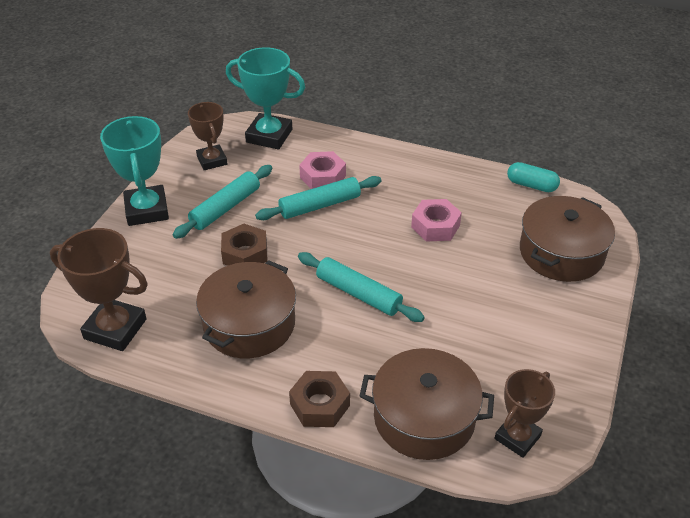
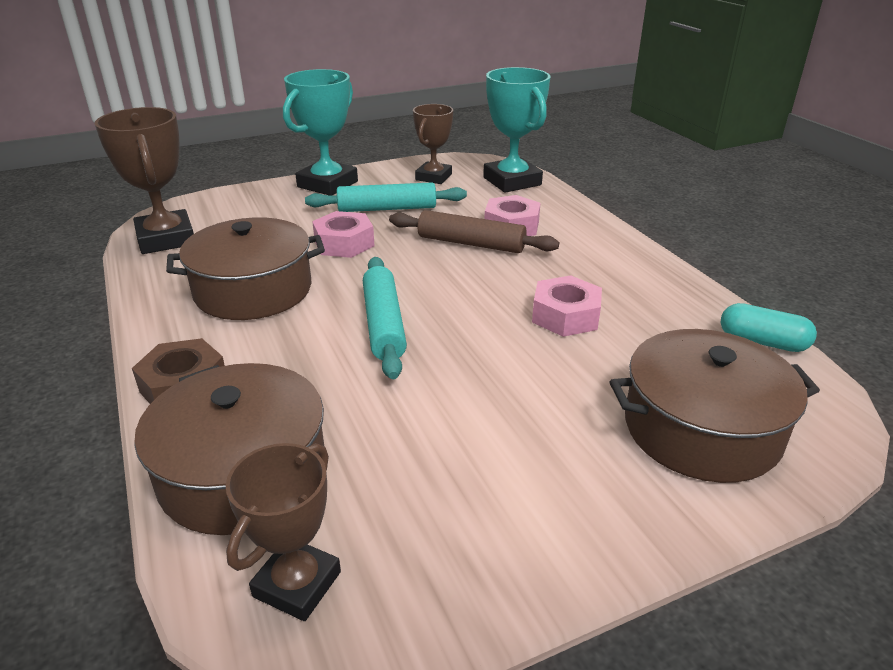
camera: 45 degrees right, 10 degrees down
(245, 253) = (344, 243): brown nut -> pink nut
(320, 205) = (471, 243): turquoise rolling pin -> brown rolling pin
(517, 437) = (297, 584): brown trophy -> brown trophy turned 60 degrees counterclockwise
(531, 185) = (762, 342): turquoise capsule -> turquoise capsule turned 45 degrees counterclockwise

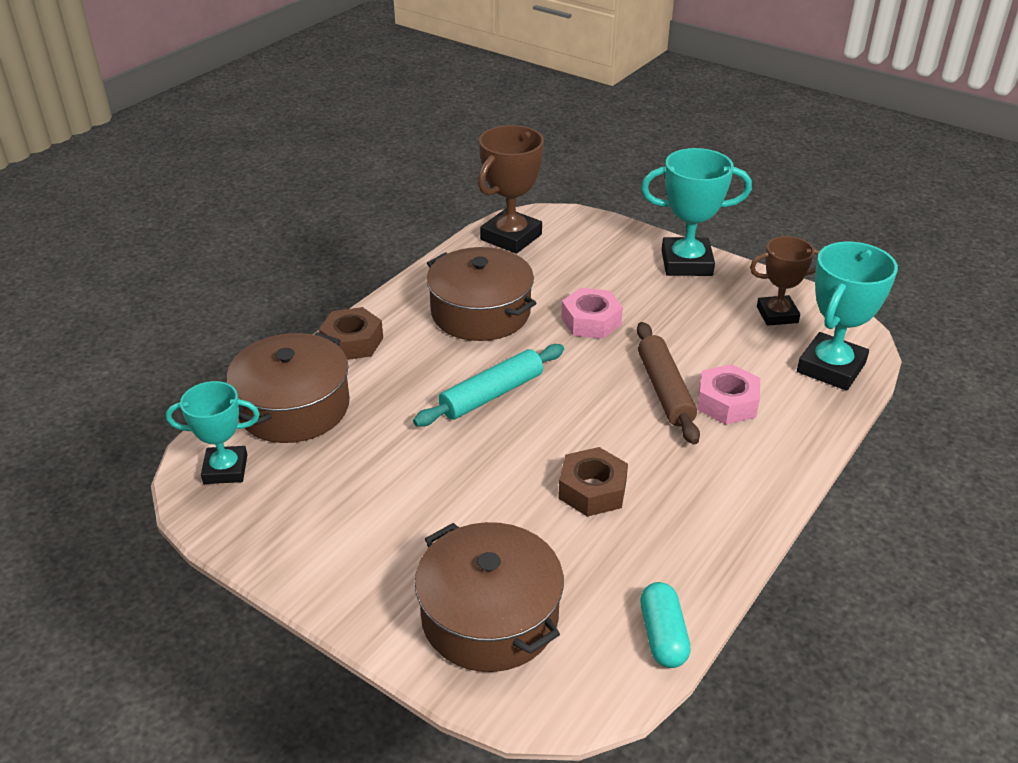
camera: 60 degrees right, 5 degrees up
(297, 584) = (225, 469): brown trophy -> turquoise trophy
(387, 208) = (677, 316): turquoise rolling pin -> none
(565, 316) = (592, 490): pink nut -> brown nut

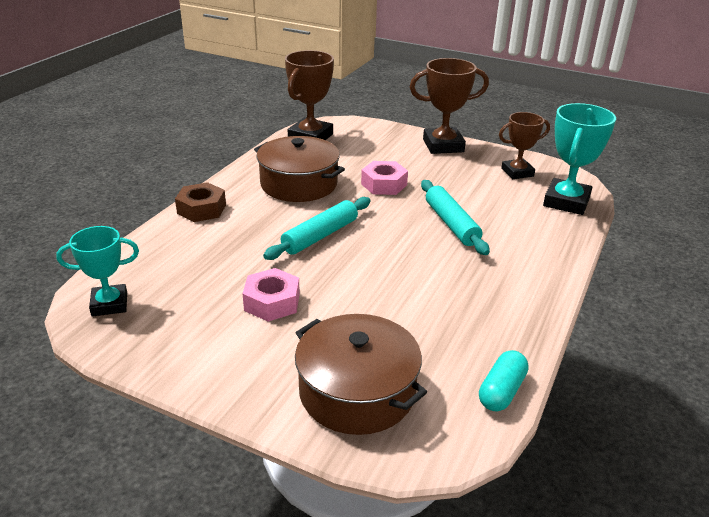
camera: 10 degrees left, 5 degrees down
(294, 407) = (161, 256): brown pot -> none
(592, 490) = (416, 293): brown nut -> none
(663, 636) = (501, 391): turquoise capsule -> turquoise capsule turned 45 degrees clockwise
(664, 390) = (451, 224): brown rolling pin -> turquoise rolling pin
(686, 263) = (443, 145): turquoise trophy -> brown trophy
(727, 402) = (500, 228): pink nut -> pink nut (272, 302)

